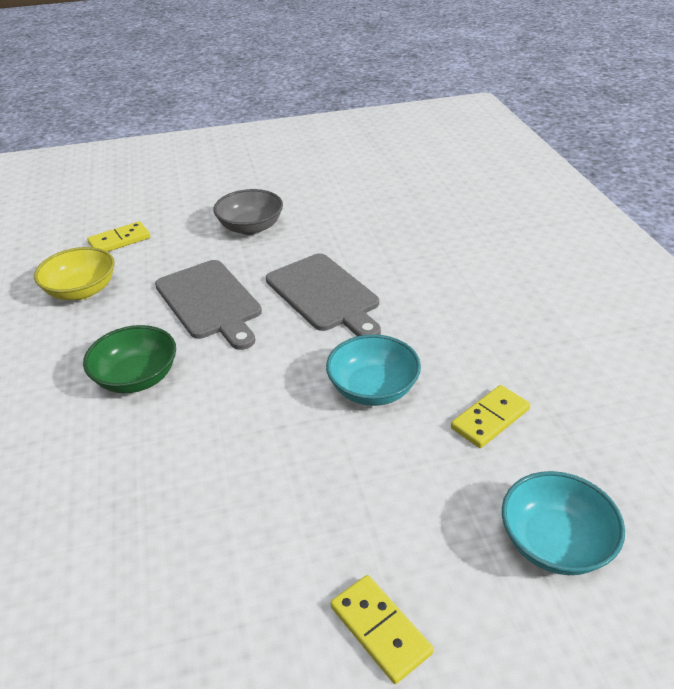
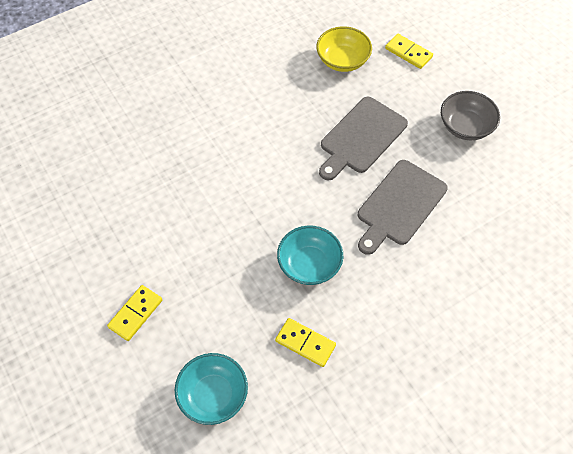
camera: 70 degrees right, 20 degrees up
(137, 377) = (273, 130): green bowl -> none

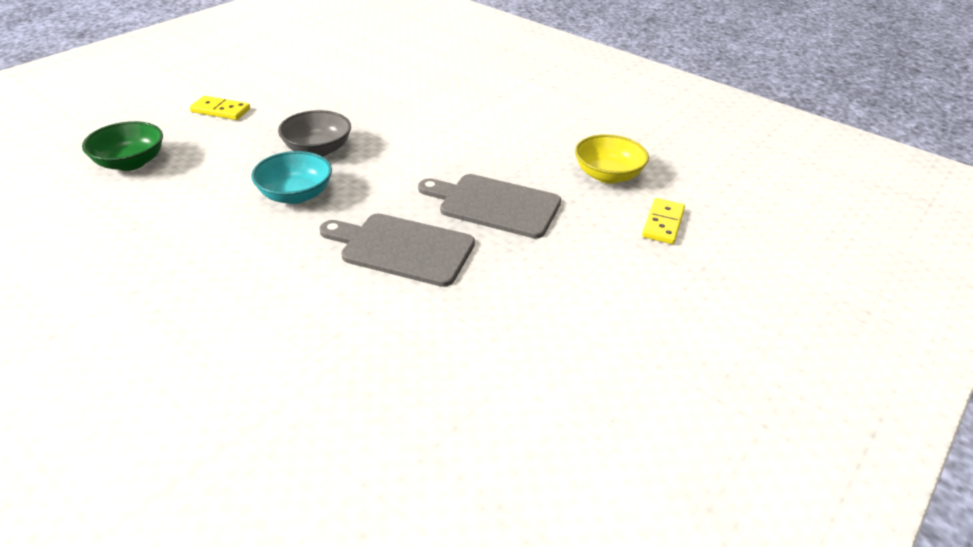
camera: 70 degrees right, 20 degrees down
(213, 395) = (130, 162): turquoise bowl -> green bowl
(305, 343) = (192, 207): yellow domino -> none
(465, 126) = (567, 291): grey bowl -> grey bowl (318, 149)

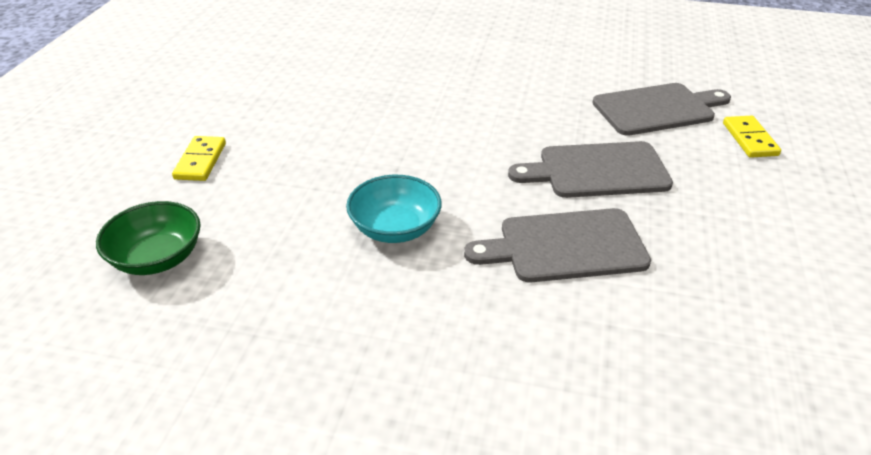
camera: 25 degrees left, 0 degrees up
(220, 111) = (201, 161): yellow domino -> yellow domino turned 75 degrees counterclockwise
(318, 149) = (362, 171): grey bowl -> none
(608, 175) = (657, 109): yellow bowl -> grey cutting board

